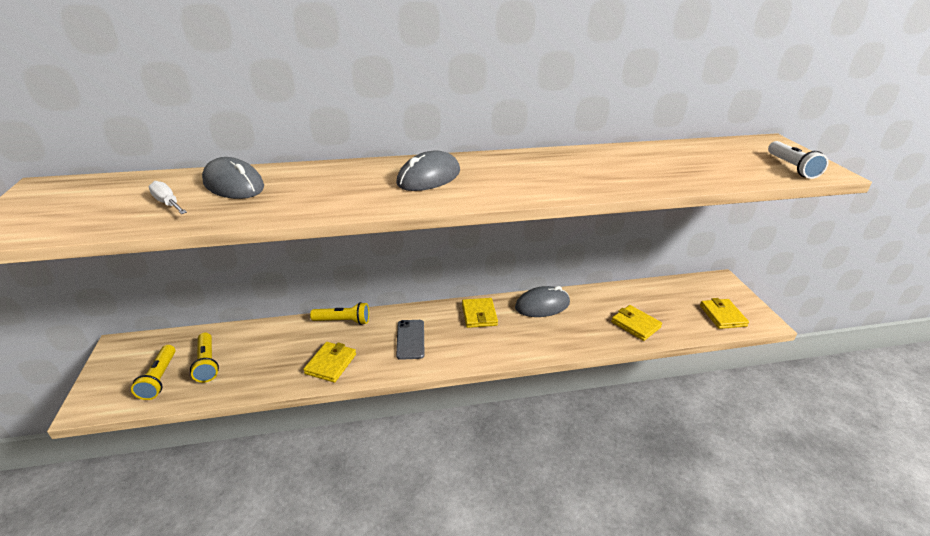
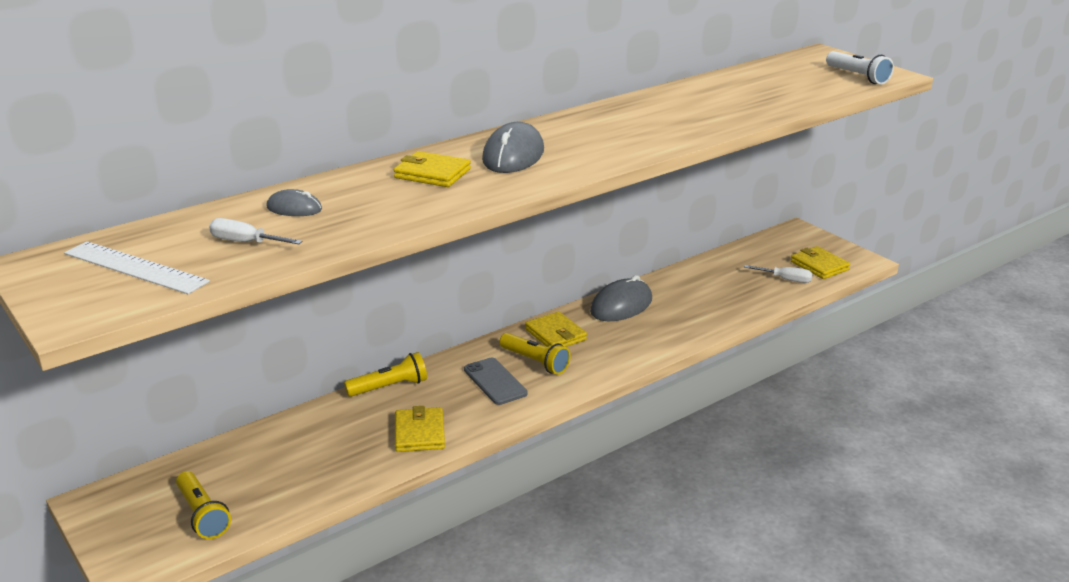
camera: 25 degrees left, 5 degrees down
(81, 205) = (135, 267): none -> white ruler
(207, 363) = (252, 481): yellow flashlight -> yellow flashlight (535, 362)
(233, 185) = (294, 208): grey mouse -> grey mouse, size x0.56
(635, 324) = (737, 298): yellow wallet -> yellow wallet (432, 173)
(686, 320) = (786, 279): none -> white screwdriver

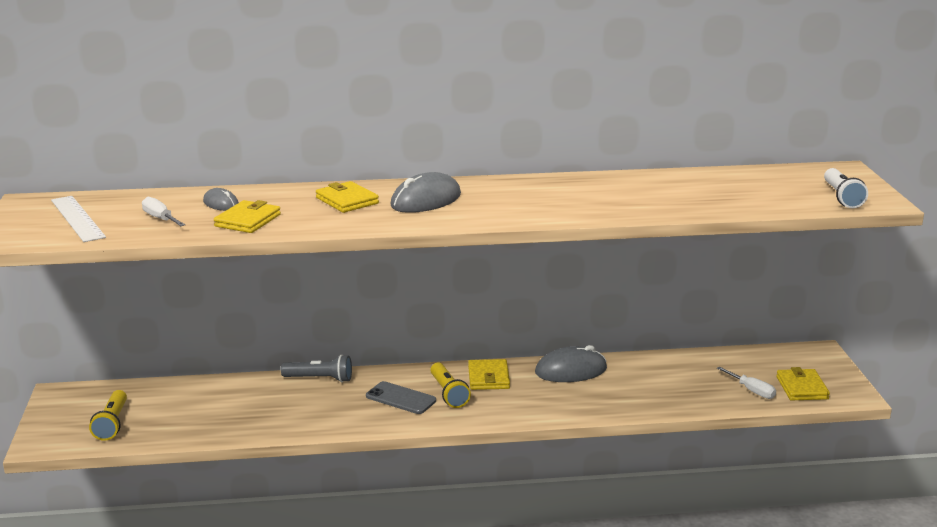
camera: 30 degrees right, 5 degrees down
(389, 387) = (320, 379): yellow flashlight -> grey flashlight
(419, 433) = (305, 417): yellow wallet -> yellow wallet (248, 220)
(495, 381) = (400, 398): grey phone -> grey phone turned 60 degrees counterclockwise

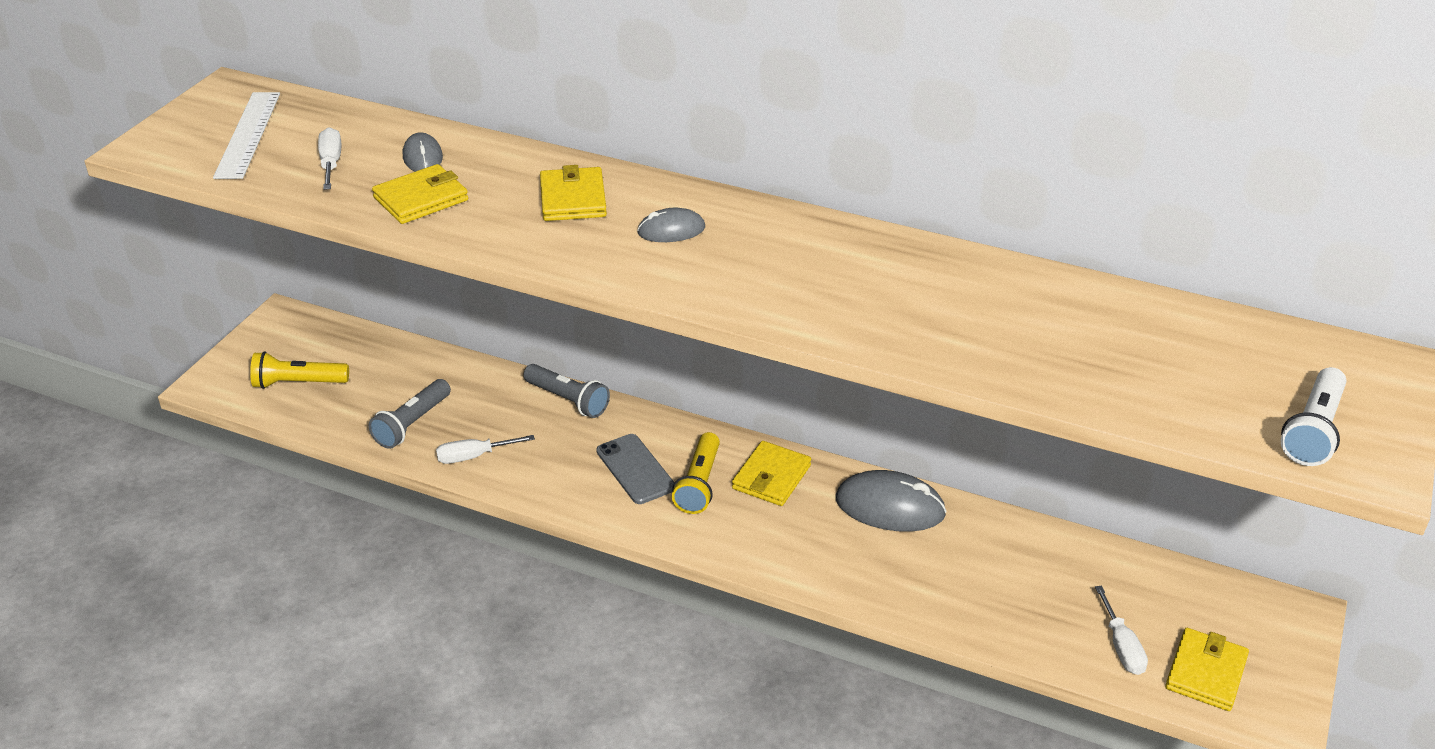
camera: 30 degrees right, 15 degrees up
(112, 424) = (298, 383): yellow flashlight -> yellow flashlight turned 60 degrees clockwise
(223, 420) = (412, 424): none -> grey flashlight
(285, 423) = (474, 456): none -> white screwdriver
(425, 200) = (671, 230): grey mouse -> grey mouse, size x0.56

